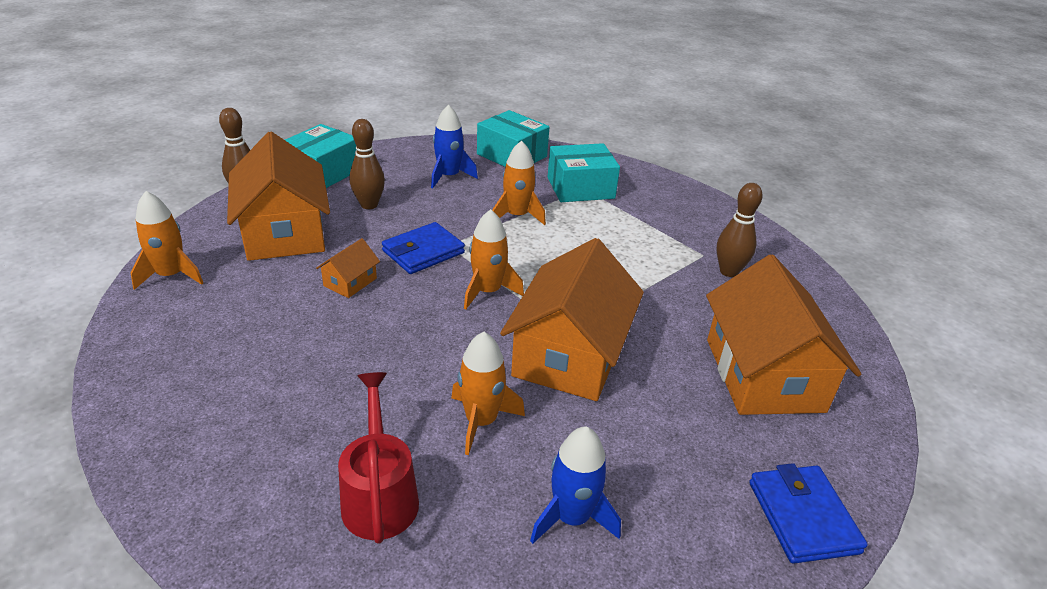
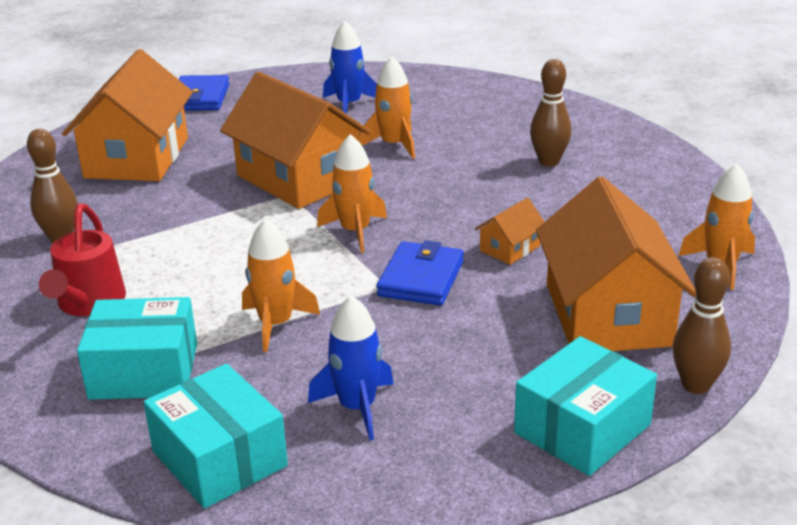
camera: 165 degrees left, 5 degrees down
(369, 205) = (494, 354): brown bowling pin -> brown bowling pin (549, 161)
(379, 494) = (473, 118): red watering can -> red watering can (88, 304)
(423, 252) = (421, 278): blue wallet -> blue wallet turned 45 degrees counterclockwise
(569, 354) = (298, 178): orange house -> orange house turned 75 degrees counterclockwise

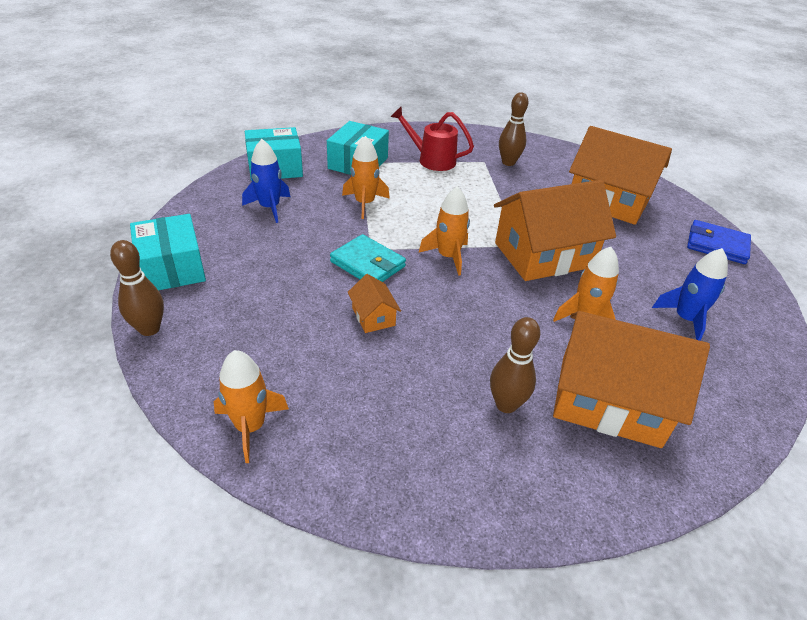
camera: 110 degrees right, 10 degrees up
(421, 278) = (367, 264): blue wallet -> turquoise wallet
(607, 314) = (254, 326): orange house -> orange house (609, 400)

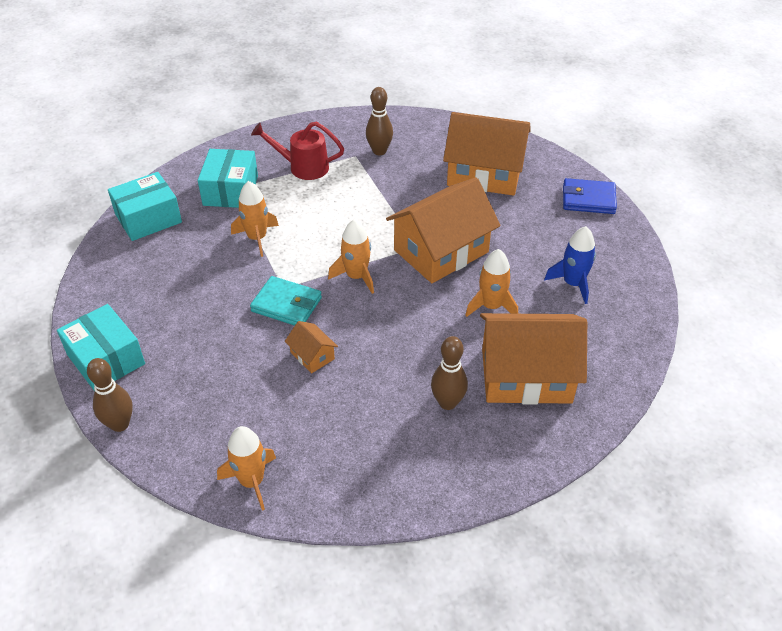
camera: 15 degrees left, 5 degrees up
(270, 208) = (166, 268): blue rocket -> none

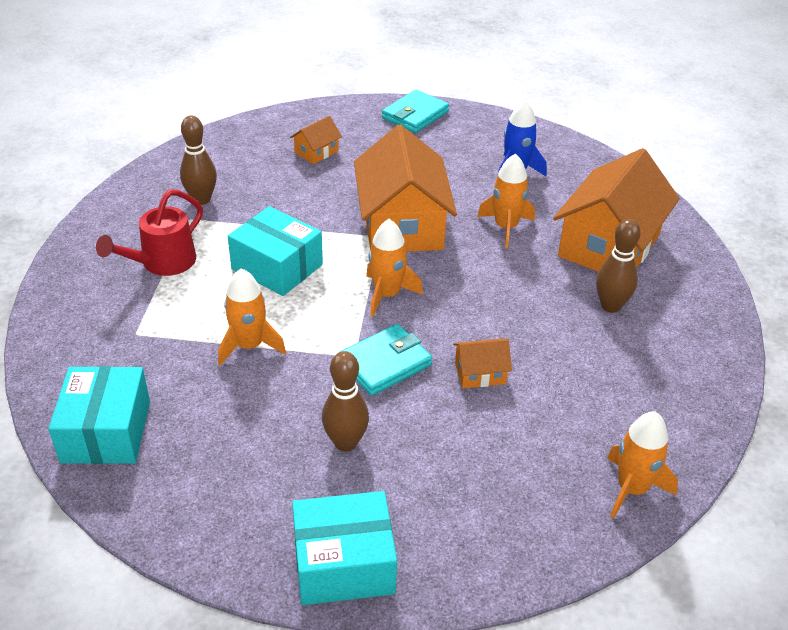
camera: 60 degrees left, 5 degrees down
(120, 424) = (470, 584): brown bowling pin -> brown bowling pin (345, 443)
(230, 190) = (136, 336): turquoise box -> turquoise box (277, 267)
(484, 174) = (316, 152): orange house -> orange house, size x0.43
(588, 199) = (415, 115): blue wallet -> turquoise wallet

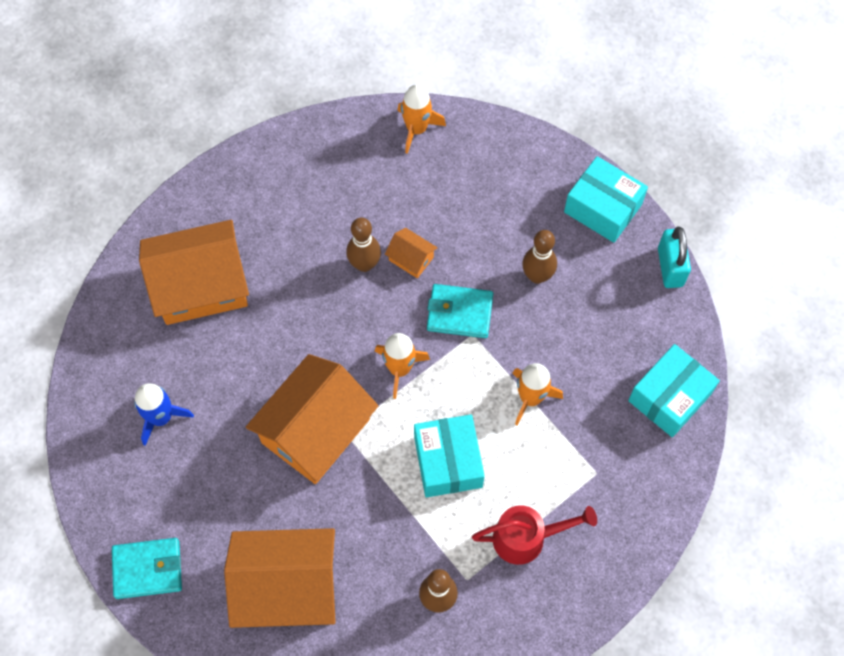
camera: 135 degrees left, 25 degrees up
(204, 557) = (670, 267): none -> turquoise padlock
(316, 152) = (287, 587): orange house -> orange house, size x2.33
(506, 227) = (246, 363): orange rocket -> none
(610, 306) = (270, 239): brown bowling pin -> brown bowling pin (364, 264)

